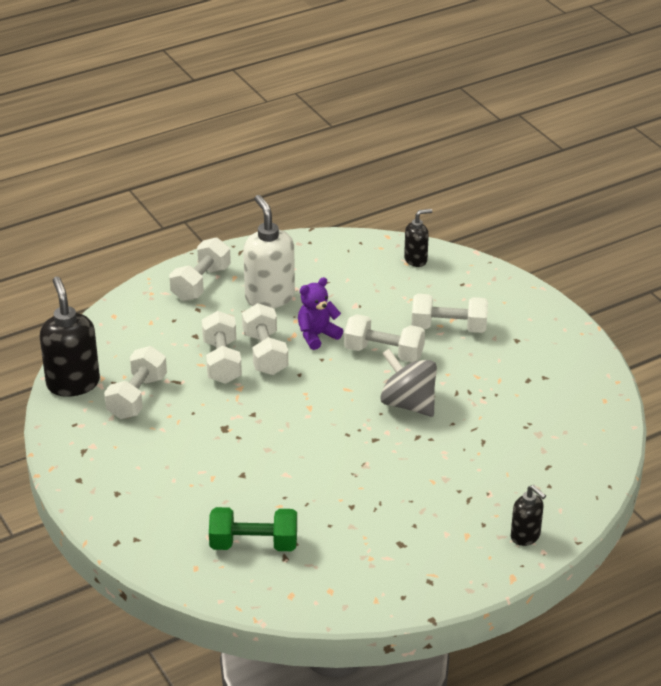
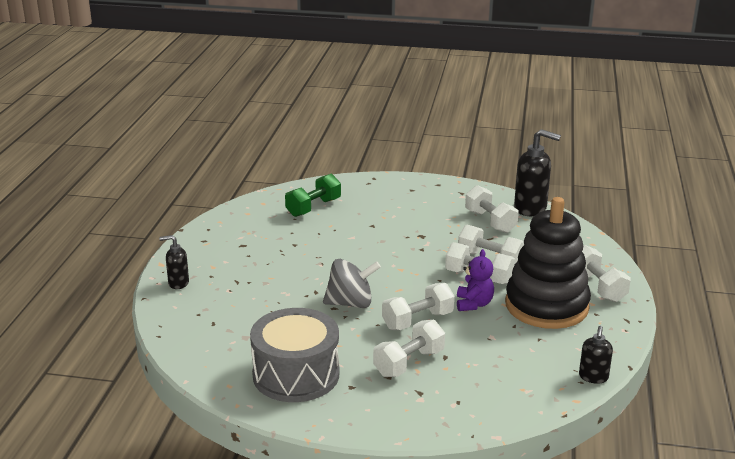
camera: 130 degrees right, 10 degrees down
(269, 297) = (546, 306): white soap dispenser -> black stacking toy
(416, 260) = (521, 396): black soap dispenser -> black soap dispenser (593, 377)
(543, 374) = (296, 375): none -> grey drum

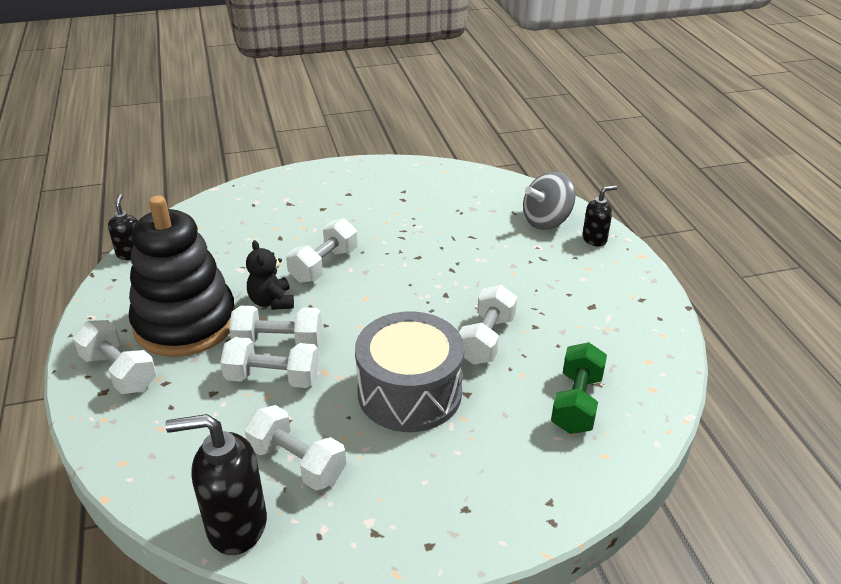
camera: 155 degrees right, 10 degrees up
(296, 375) = (400, 190): grey drum -> grey drum (409, 392)
(350, 303) = (404, 265): grey spinning top -> grey spinning top (546, 221)
(409, 363) = (310, 223): white dumbbell -> white dumbbell (486, 339)
(474, 304) = (272, 302): purple teddy bear -> black teddy bear

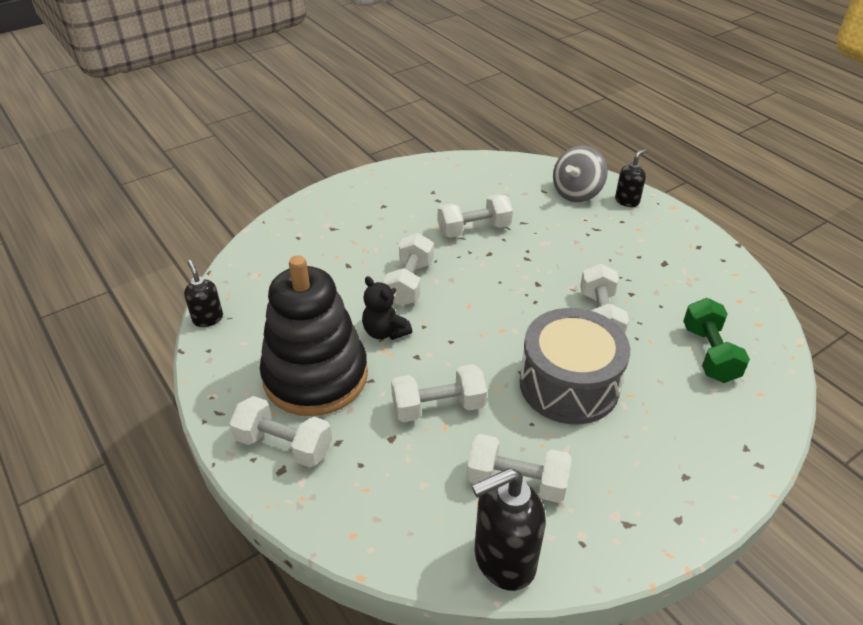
camera: 20 degrees left, 5 degrees up
(278, 343) = (420, 371): white dumbbell -> white dumbbell (474, 229)

